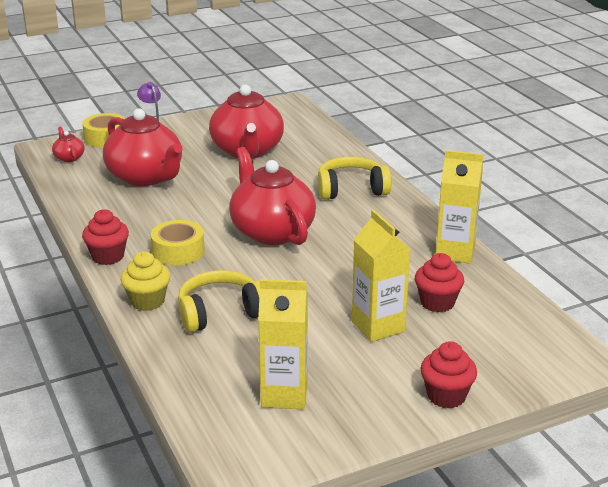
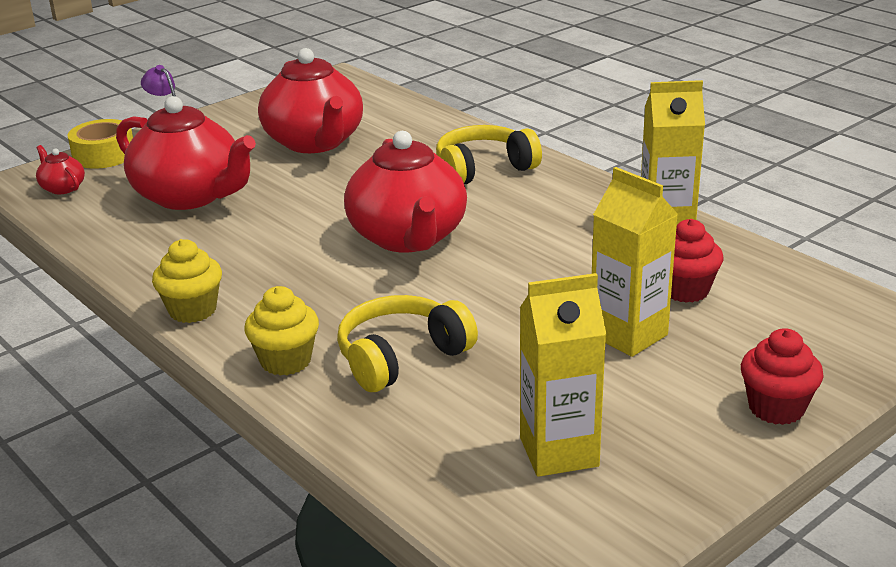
camera: 15 degrees left, 0 degrees up
(108, 256) = (192, 310): red cupcake -> yellow cupcake
(178, 251) = (292, 286): yellow tape -> none
(271, 231) = (408, 238): red teapot -> red teapot turned 150 degrees counterclockwise

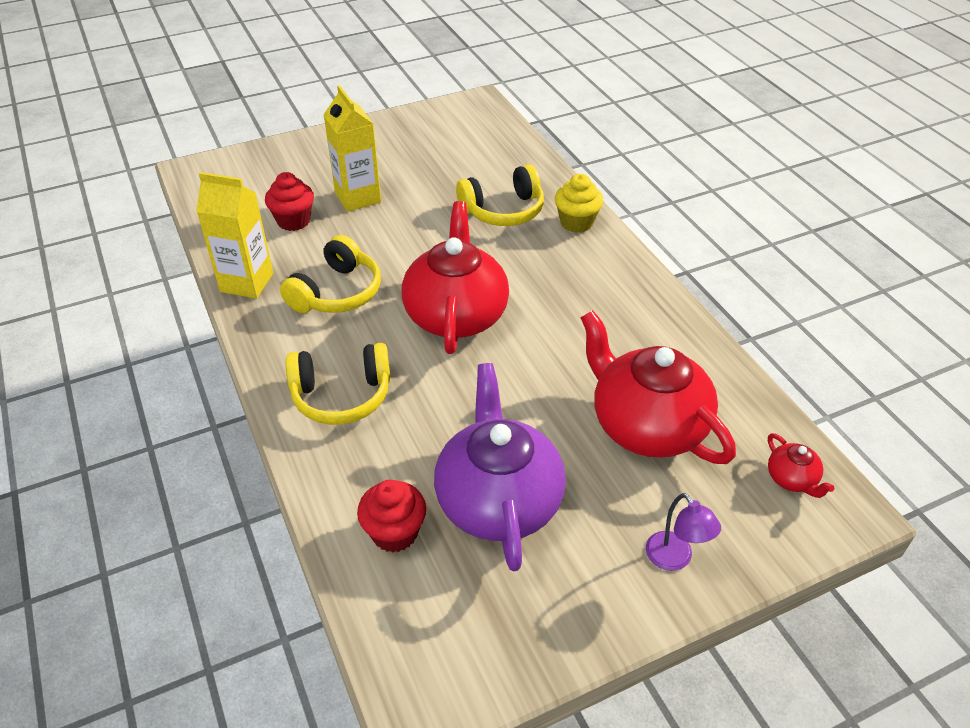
camera: 165 degrees left, 15 degrees up
(104, 155) = (760, 544): yellow tape -> none
(192, 310) = (639, 276): yellow cupcake -> none
(315, 142) = (498, 500): red teapot -> purple teapot
(557, 233) = (336, 292): none -> yellow headphones
(559, 452) = (445, 144): yellow carton -> none
(776, 408) = (320, 143): red cupcake -> red cupcake (394, 533)

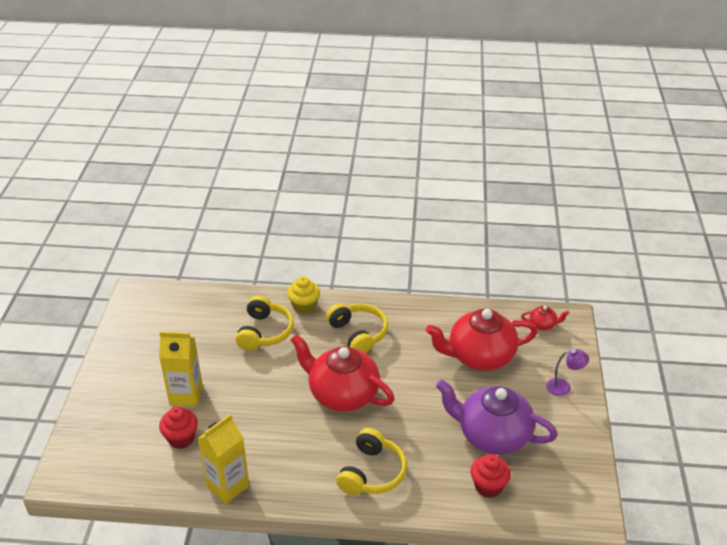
camera: 60 degrees left, 5 degrees down
(336, 292) = (277, 442): yellow headphones -> yellow headphones (358, 334)

